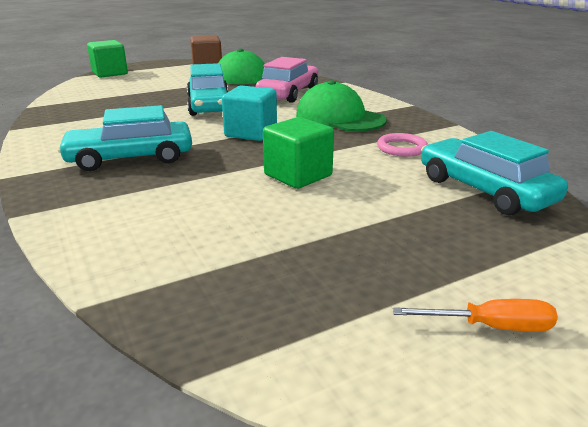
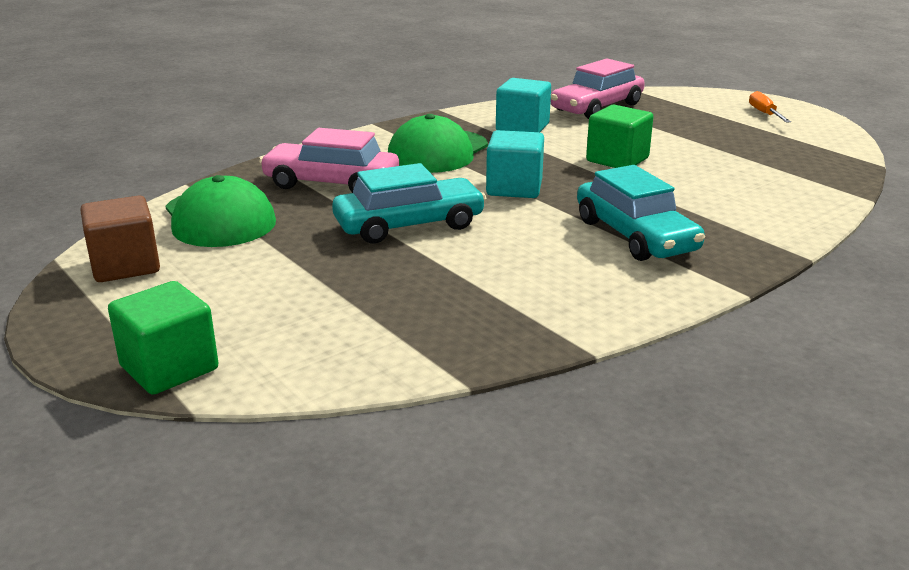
camera: 100 degrees left, 0 degrees up
(401, 148) = (522, 128): pink ring -> turquoise cube
(484, 190) = (596, 107): turquoise car -> pink car

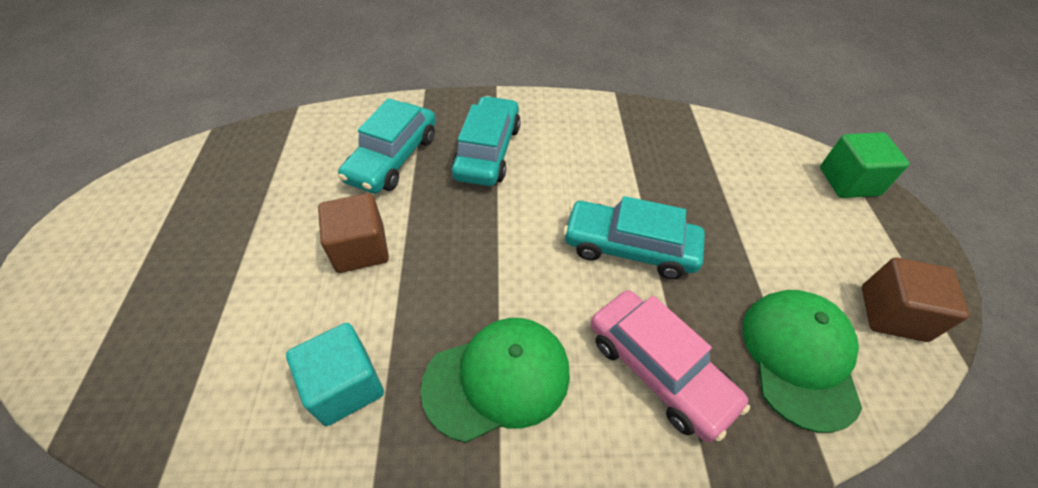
camera: 145 degrees left, 25 degrees up
(514, 188) = (499, 254): turquoise cube -> none
(596, 107) = (193, 390): pink car -> none
(617, 160) = (360, 249): green cube -> brown cube
(705, 202) = (393, 158): none -> turquoise car
(764, 114) = (99, 250): orange screwdriver -> none

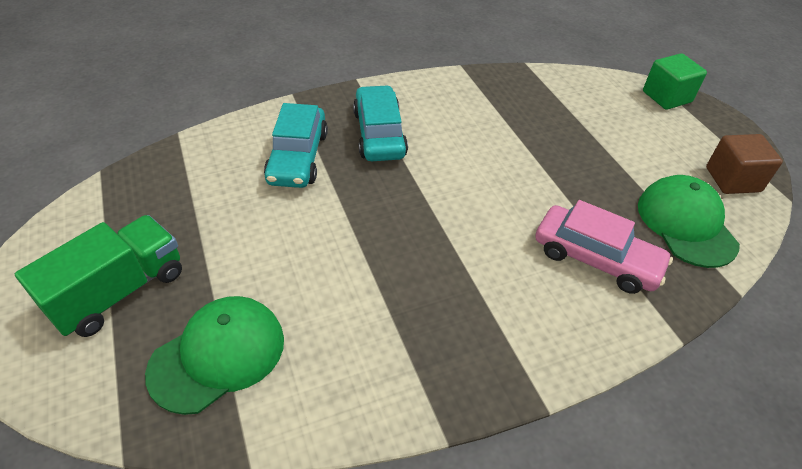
camera: 20 degrees left, 5 degrees down
(153, 258) = (119, 292): none -> green truck
(345, 386) = (364, 338): turquoise cube -> none
(360, 249) = (313, 235): brown cube -> none
(497, 378) = (482, 298): green cap -> green cap (218, 355)
(629, 247) = (533, 180): turquoise car -> none

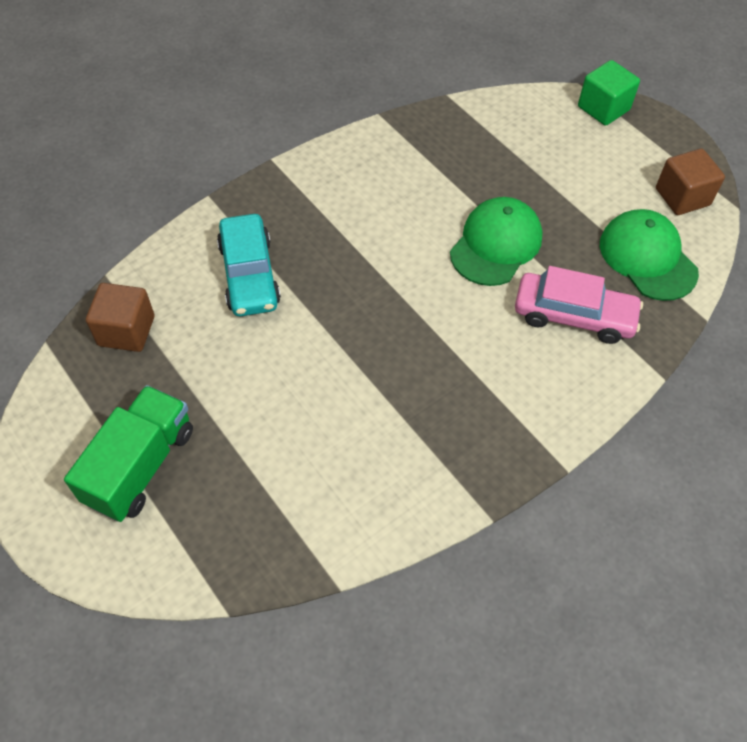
camera: 15 degrees left, 10 degrees up
(171, 177) = (126, 331): none -> brown cube
(218, 355) = (265, 500): green cap -> green cap (496, 244)
(379, 134) = (323, 225): turquoise car -> none

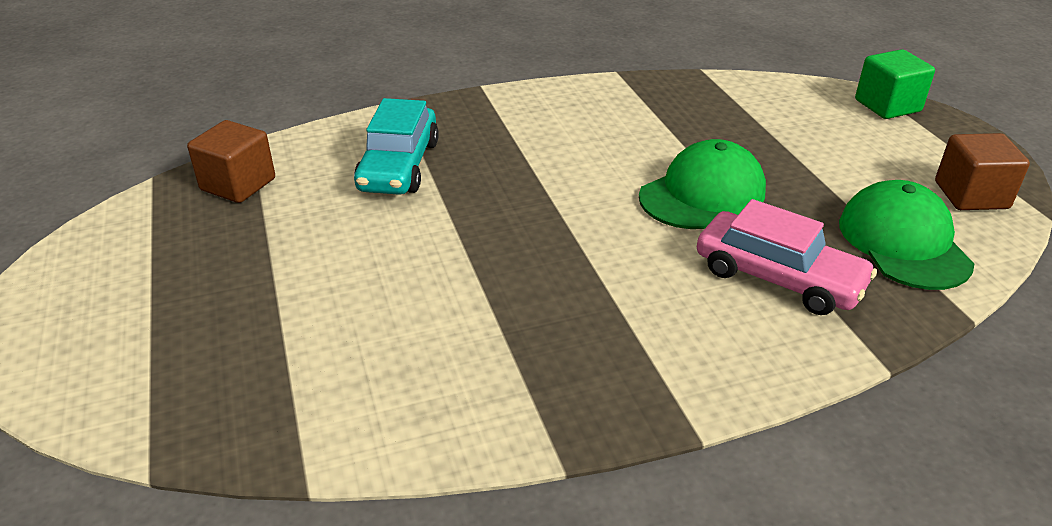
camera: 20 degrees right, 20 degrees down
(140, 466) = (163, 301): green truck -> none

